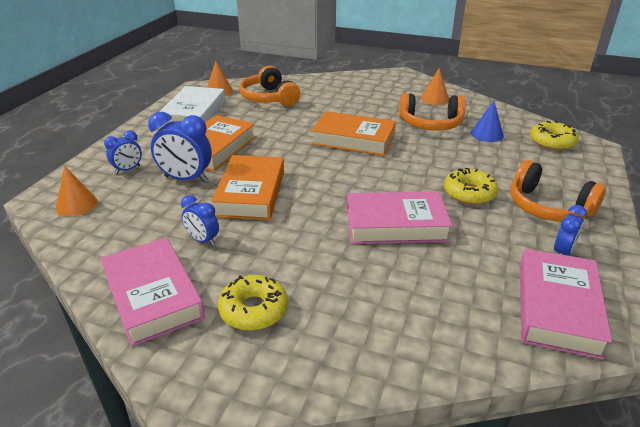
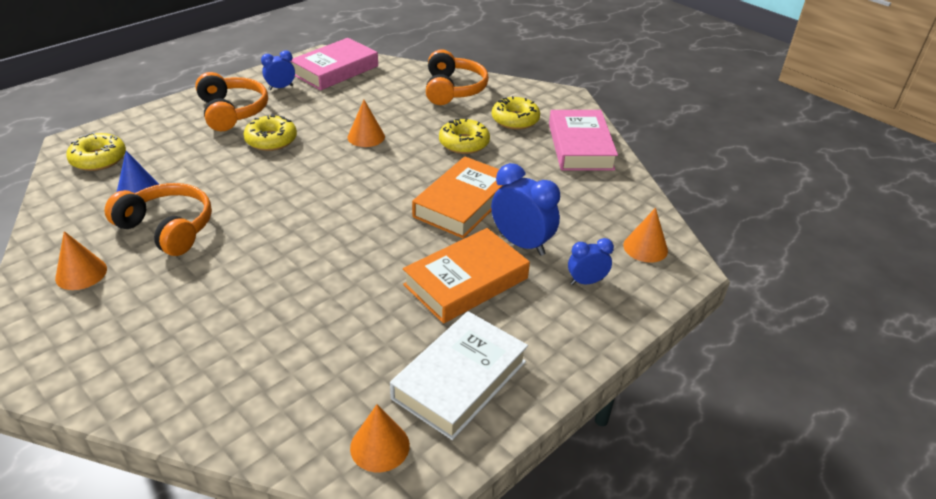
camera: 155 degrees left, 5 degrees up
(203, 240) = (530, 173): blue clock -> none
(269, 98) = (310, 379): orange headphones -> orange headphones (453, 89)
(293, 251) = (464, 143): none -> yellow donut
(353, 139) = (290, 236): orange book -> none
(396, 224) = (366, 137): pink book -> orange cone

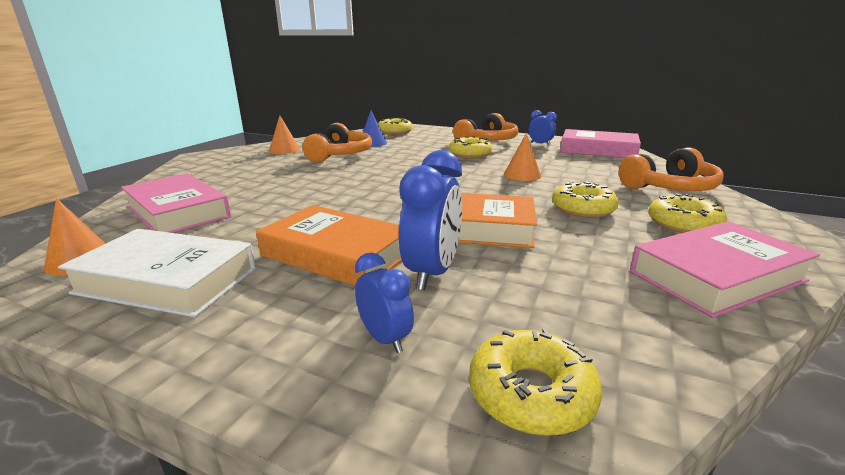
camera: 70 degrees right, 15 degrees down
(283, 381) = (177, 212): none -> pink book
(645, 247) = (531, 393): orange cone -> yellow donut

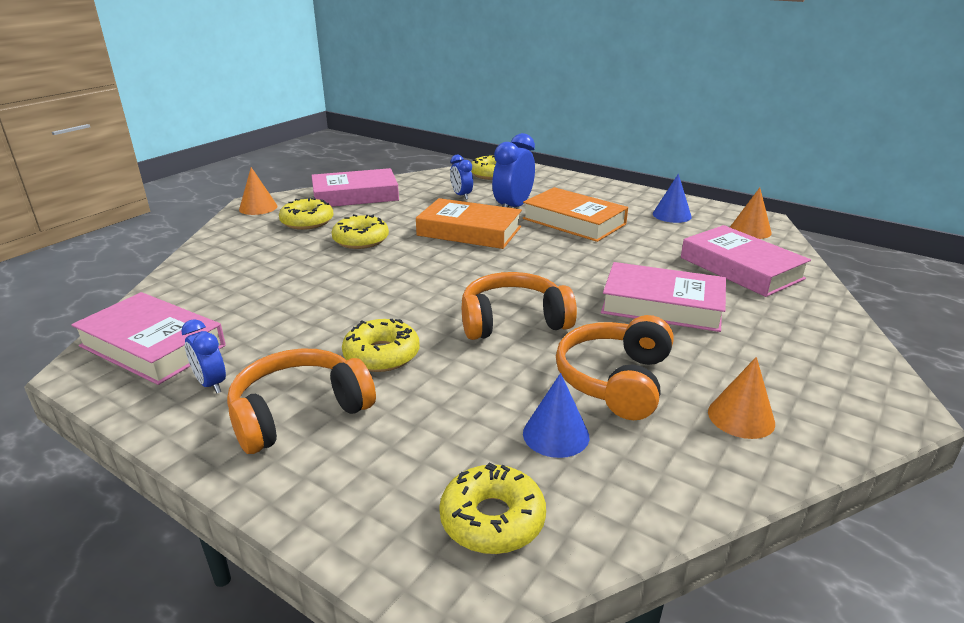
camera: 170 degrees left, 5 degrees up
(167, 281) = (671, 215): white book -> blue cone
(286, 182) = (662, 305): none -> pink book
(385, 339) = (542, 188): blue clock -> blue clock (461, 196)
(522, 175) = (358, 291): orange cone -> orange cone (258, 207)
(669, 187) = (232, 256): orange headphones -> orange headphones (513, 321)

